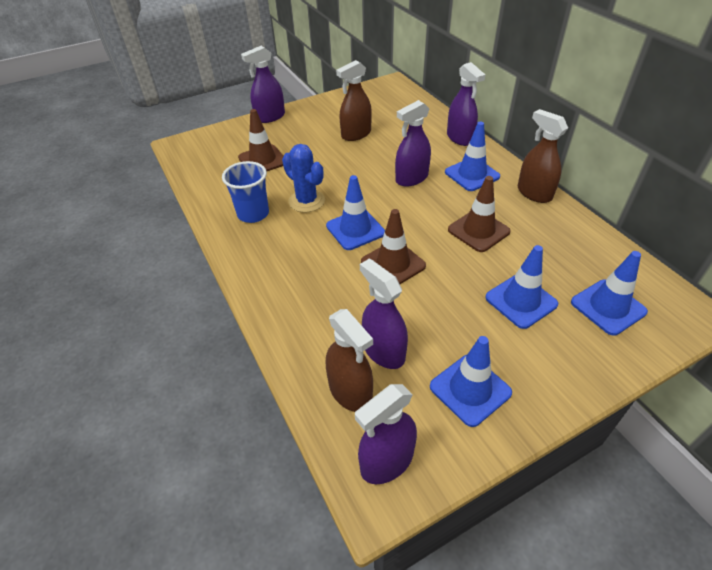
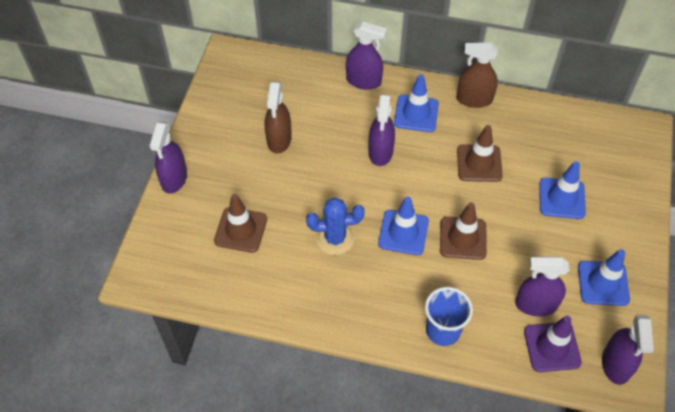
camera: 50 degrees left, 10 degrees up
(253, 214) = (312, 285): blue cup -> blue cup (443, 330)
(350, 392) = (552, 347): brown spray bottle -> purple traffic cone
(608, 307) = (605, 161): blue traffic cone -> none

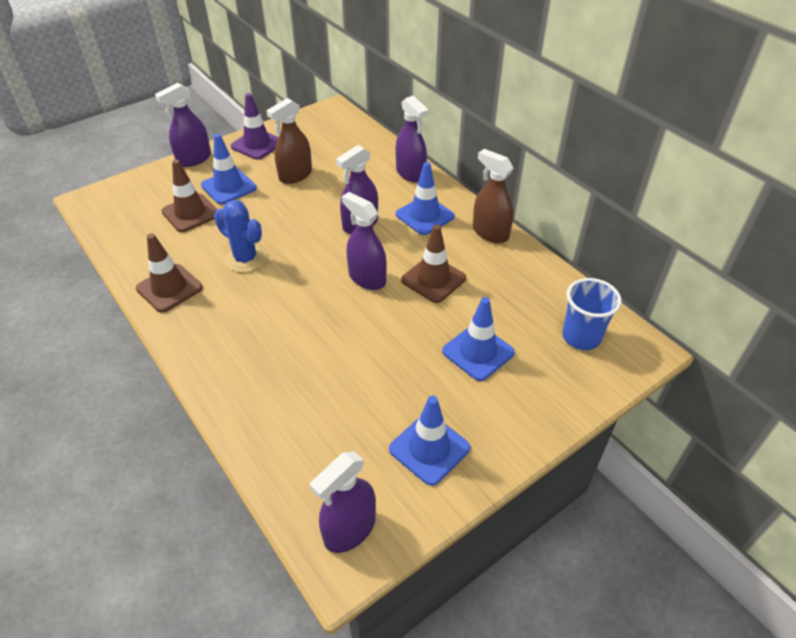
camera: 40 degrees right, 10 degrees down
(403, 232) = (302, 288): blue traffic cone -> blue traffic cone (229, 187)
(443, 330) = (234, 379): blue cup -> blue cup (581, 337)
(463, 238) = (345, 323): brown traffic cone -> brown traffic cone (169, 288)
(536, 305) = (340, 418): purple spray bottle -> purple spray bottle (367, 278)
(552, 347) = (308, 464): purple traffic cone -> purple traffic cone (257, 144)

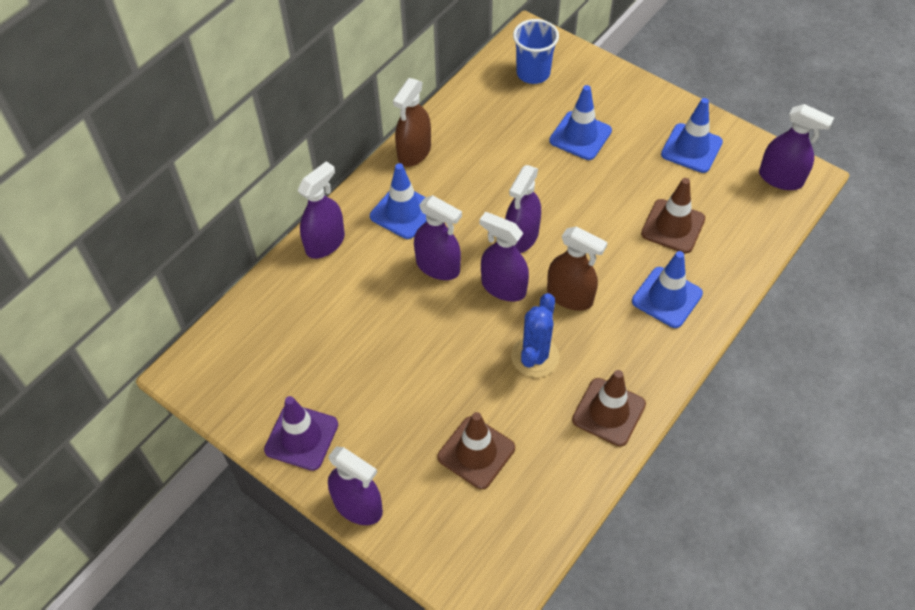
camera: 105 degrees left, 10 degrees up
(229, 187) = (409, 431): blue traffic cone -> blue traffic cone (667, 297)
(295, 175) = (362, 363): brown spray bottle -> brown spray bottle (570, 296)
(320, 256) = (503, 287): none -> purple spray bottle
(433, 279) = (501, 184): brown traffic cone -> brown traffic cone (673, 226)

